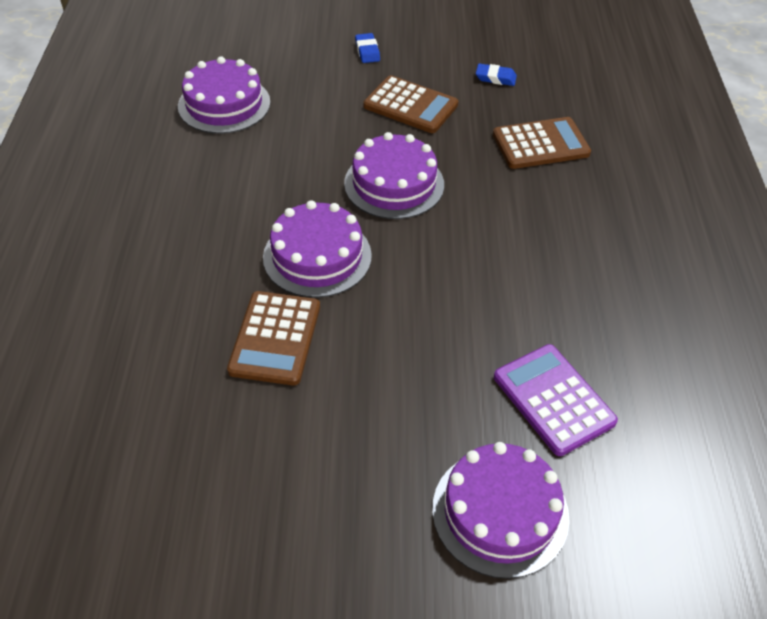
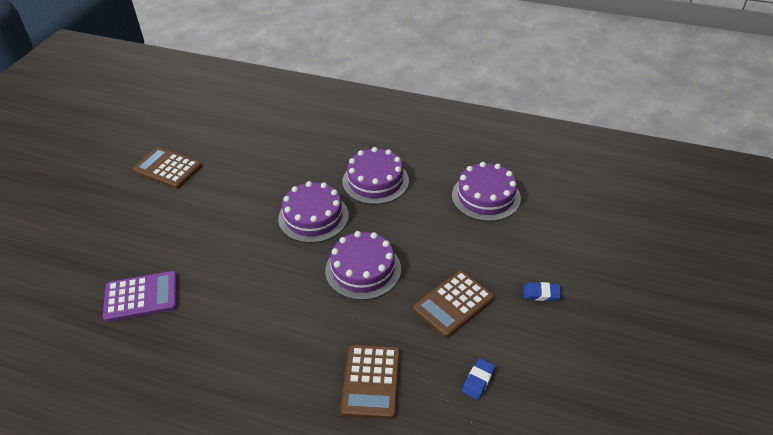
camera: 110 degrees right, 5 degrees down
(275, 338) = (261, 189): brown calculator -> brown calculator (168, 168)
(500, 512) = (99, 251): purple cake -> purple cake (375, 181)

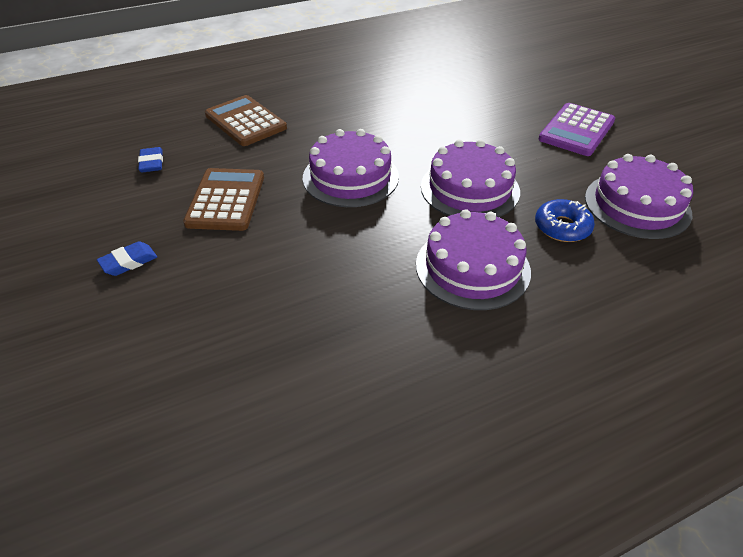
camera: 135 degrees right, 0 degrees up
(141, 297) = (487, 75): purple calculator -> purple calculator (576, 130)
(168, 168) = (678, 143): brown calculator -> none
(308, 171) = (562, 227): none -> blue donut
(486, 196) = (303, 345): purple cake -> purple cake (637, 205)

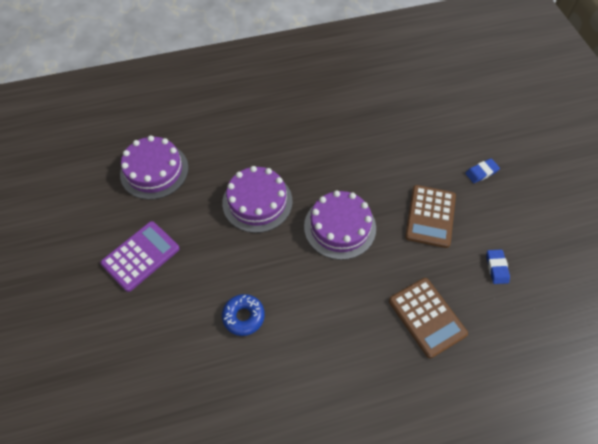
camera: 170 degrees left, 15 degrees up
(472, 267) = (280, 140): purple cake -> none
(562, 227) = (213, 160): blue donut -> blue donut (243, 316)

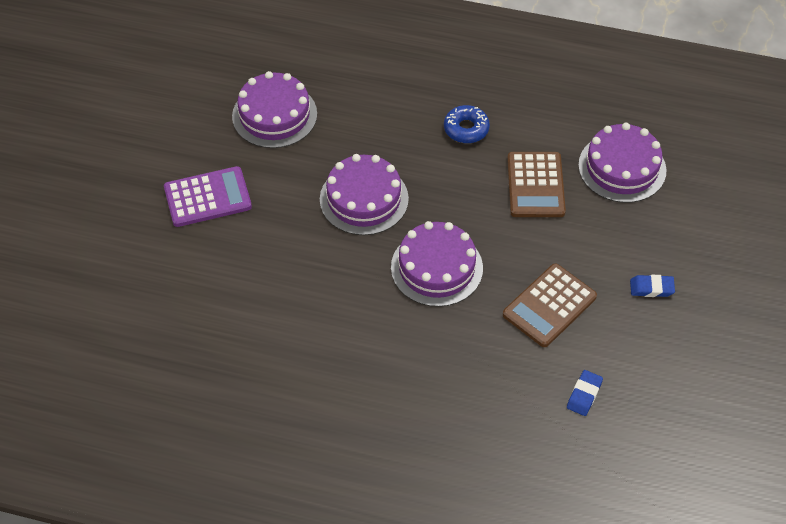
camera: 30 degrees right, 5 degrees down
(243, 316) = (273, 306): blue donut -> blue donut (466, 129)
(407, 103) = (622, 168): none -> purple cake
(427, 317) = (465, 402): brown calculator -> brown calculator (535, 185)

